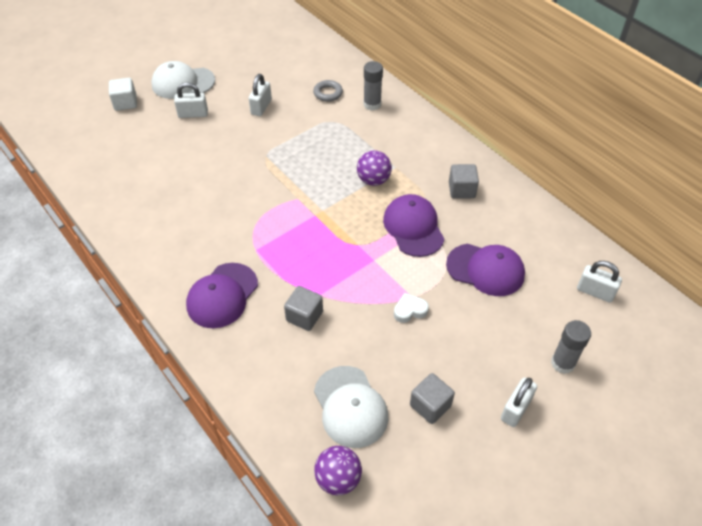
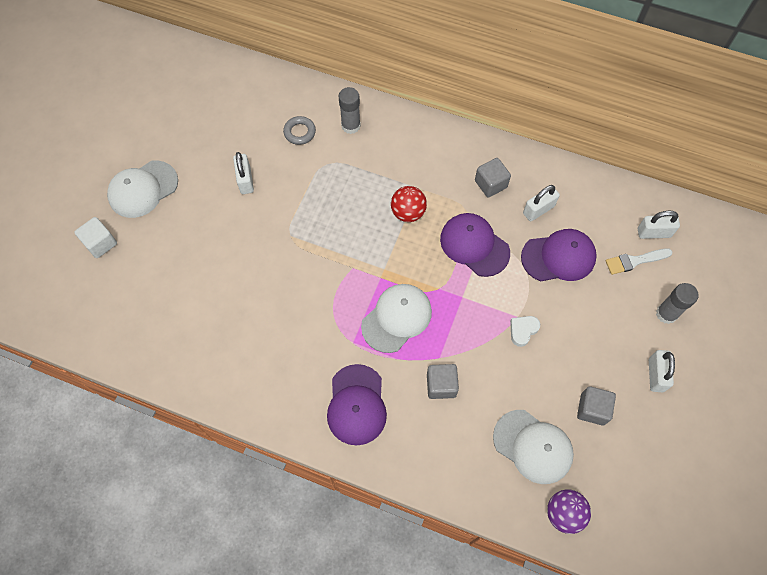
camera: 30 degrees left, 15 degrees up
(193, 114) = (182, 222): white padlock -> white padlock (538, 210)
(305, 249) = (396, 318): none -> white cap
(373, 180) = (408, 212): purple ball -> red ball
(559, 306) = (634, 261): none -> white brush

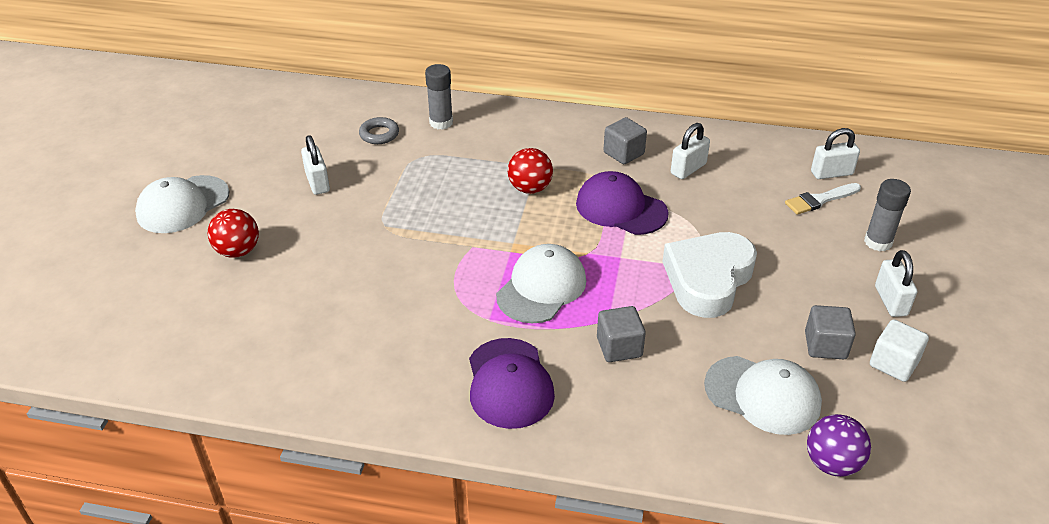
camera: 10 degrees left, 25 degrees down
(100, 243) = (127, 262): white cube -> white cube (893, 363)
(180, 245) = (238, 251): none -> red ball
(523, 330) = (708, 279): white heart -> white heart, size x2.36
(558, 257) = (727, 207): purple cap -> none

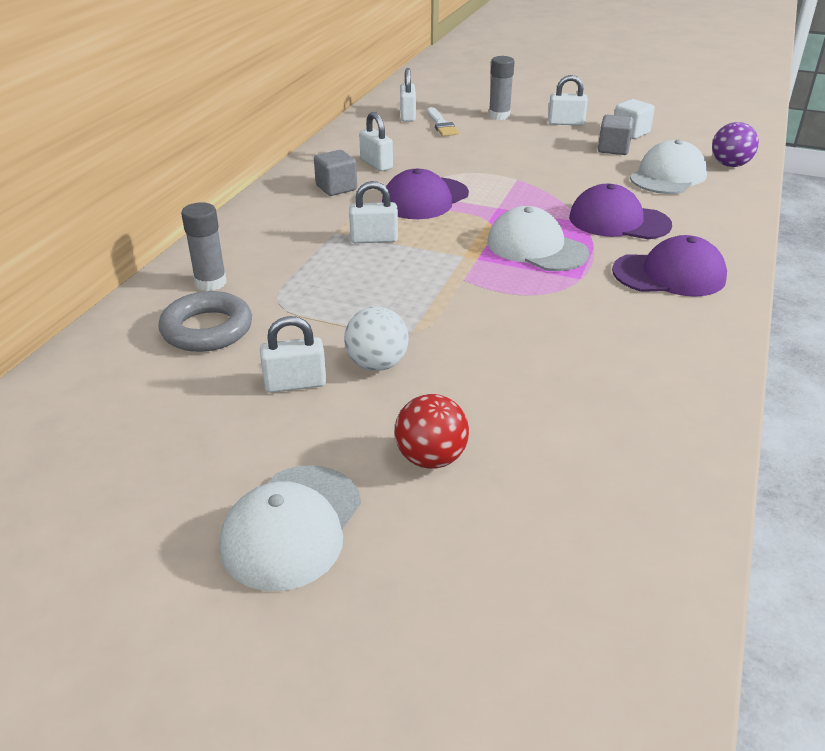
camera: 80 degrees left, 5 degrees down
(183, 205) = (292, 526): white cap -> white cap turned 60 degrees clockwise
(342, 215) = (377, 364): none -> white ball
(379, 134) = (207, 329): grey ring -> grey ring, size x1.60
(530, 188) = (374, 239): red ball -> white padlock
(619, 347) = (618, 221): grey cube -> purple cap
(708, 279) = (534, 176): white heart -> none

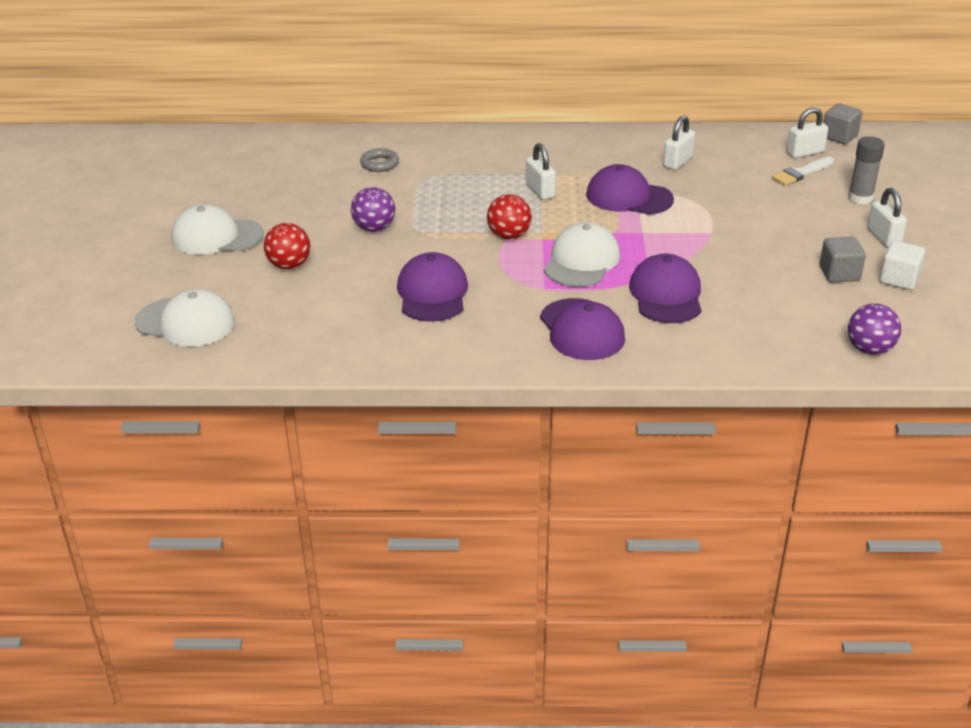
camera: 70 degrees right, 0 degrees up
(207, 329) = (379, 164): grey ring -> grey ring, size x0.62
(210, 283) = (434, 149): grey glue stick -> none
(295, 384) = (338, 206): white padlock -> none
(336, 188) = (615, 156): grey cube -> grey cube (839, 136)
(377, 364) = (374, 228): white ball -> purple ball
(459, 276) = (509, 236): none -> red ball
(561, 350) = (432, 293): none -> purple cap
(668, 176) = (799, 312): white cap -> white cap (186, 322)

